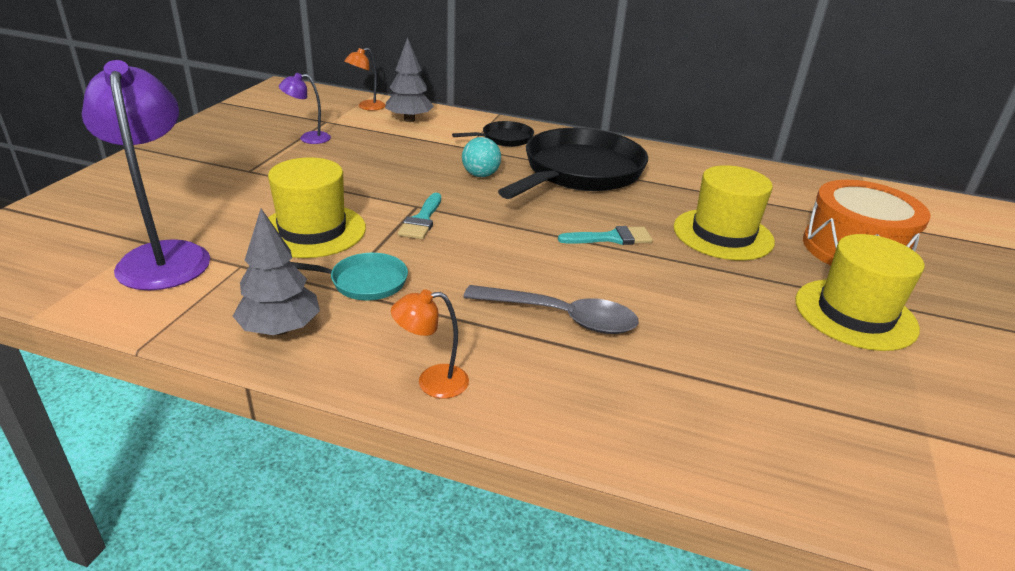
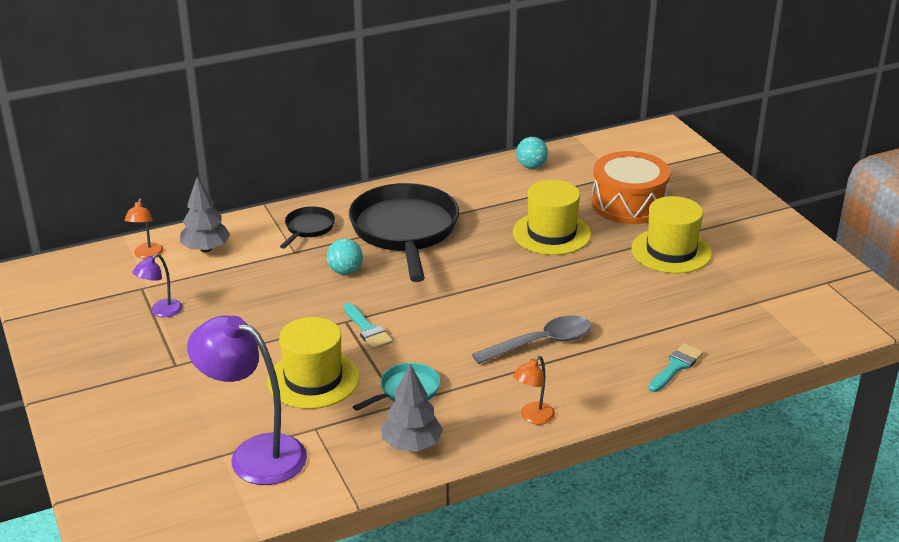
camera: 40 degrees left, 0 degrees up
(611, 238) = (496, 274): turquoise brush -> turquoise brush (676, 366)
(779, 179) = (531, 166): none -> turquoise ball

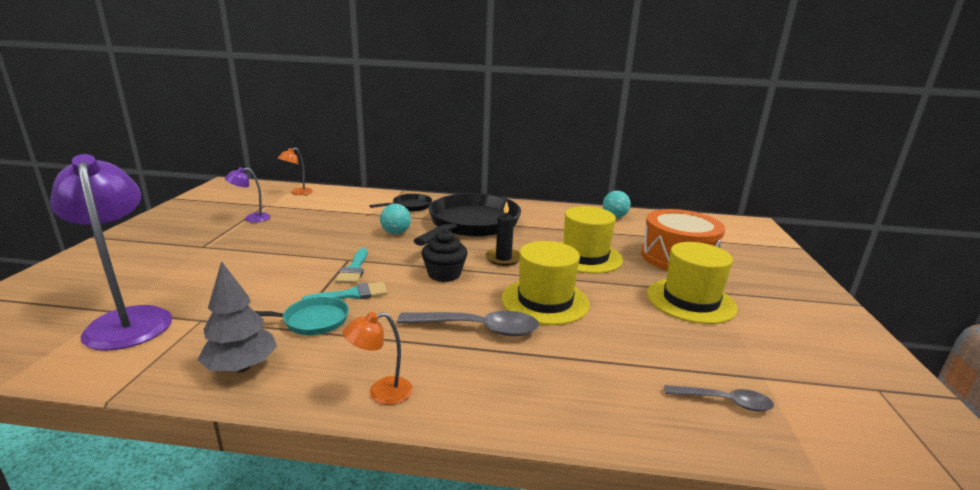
camera: 30 degrees right, 10 degrees down
(206, 249) = (333, 199): grey tree -> none
(313, 379) = (262, 286): yellow hat -> yellow hat (545, 301)
(454, 302) = (444, 274): none -> black cupcake
(484, 264) = (503, 258): none -> black candle
(676, 366) = (599, 407): turquoise brush -> turquoise brush (352, 295)
(745, 330) = (724, 402): none -> grey spoon

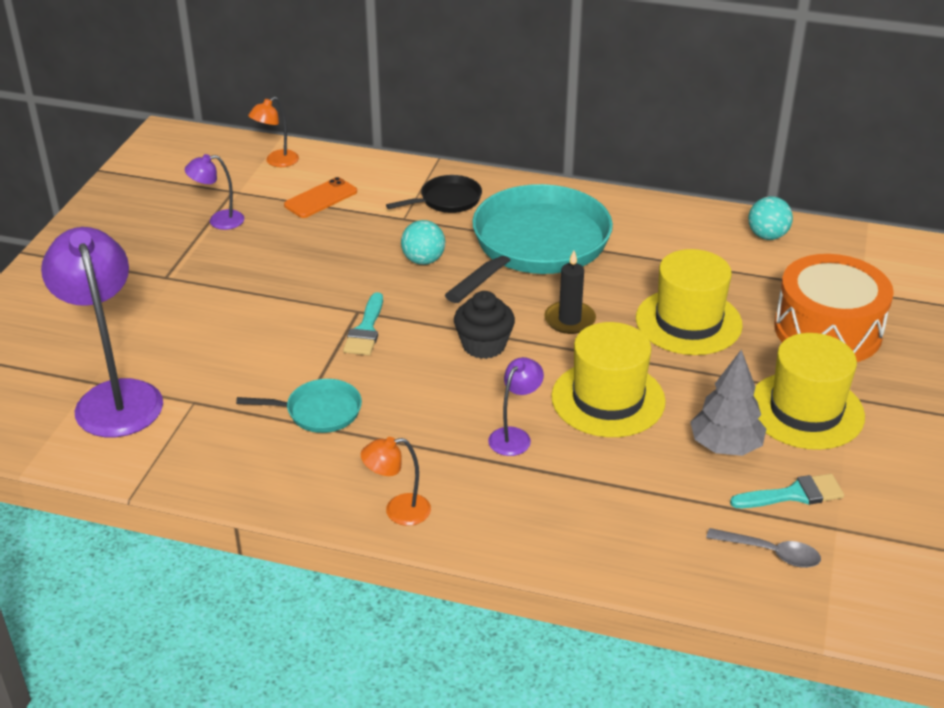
camera: 10 degrees right, 15 degrees up
(242, 367) = (251, 468): grey tree -> grey tree (725, 446)
(325, 207) = (321, 198): none -> orange phone
(352, 295) = (364, 374): turquoise brush -> turquoise brush (794, 494)
(471, 224) = (535, 246): black pan -> turquoise pan
(478, 328) = (514, 436): grey spoon -> purple lamp

